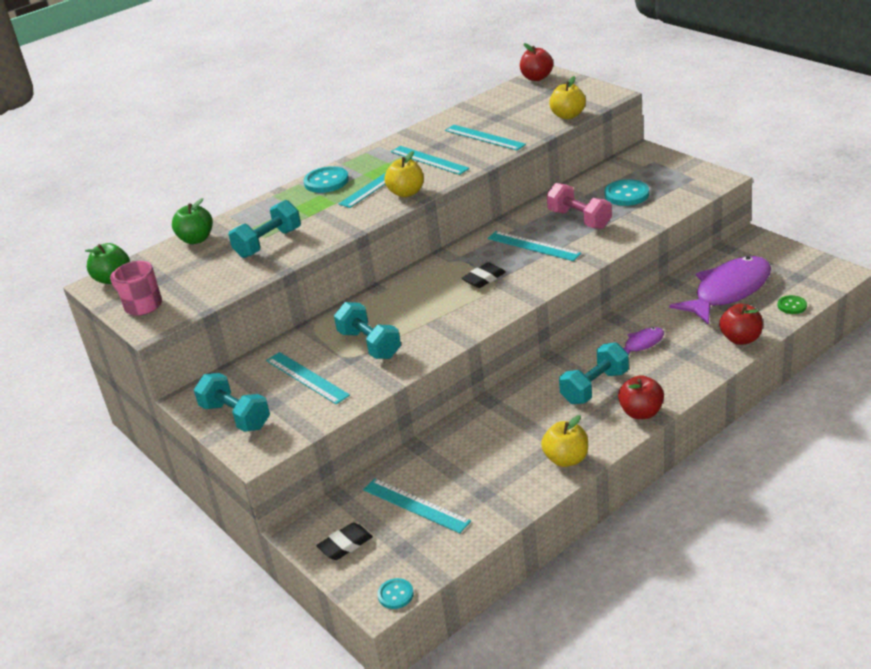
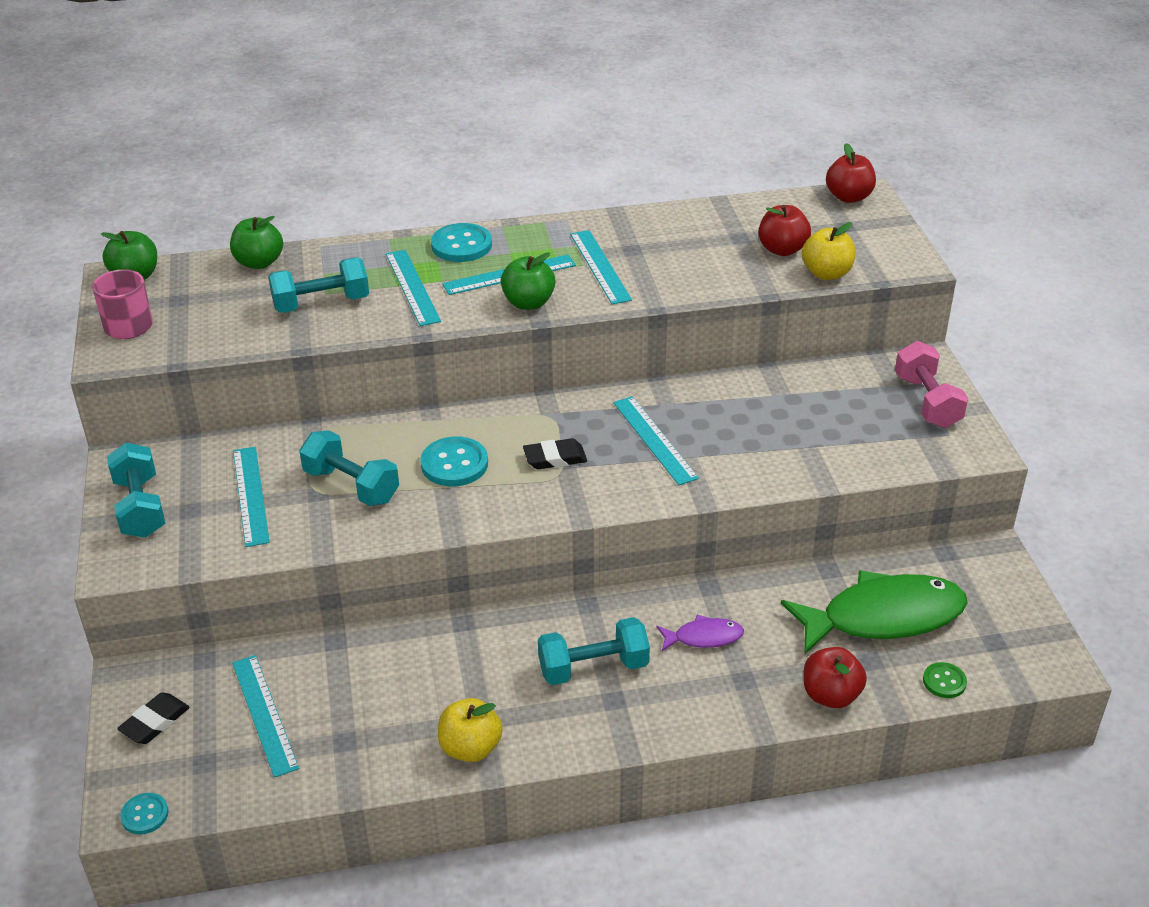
camera: 25 degrees right, 5 degrees up
(345, 544) = (155, 722): black eraser -> black eraser turned 45 degrees counterclockwise
(369, 344) = (351, 485): turquoise dumbbell -> turquoise dumbbell turned 45 degrees counterclockwise
(406, 193) = (528, 303): yellow apple -> green apple
(484, 137) = (695, 261): turquoise ruler -> turquoise ruler (412, 287)
(579, 219) = (745, 427): pink dumbbell -> pink dumbbell (927, 401)
(626, 194) = (839, 418): turquoise button -> turquoise button (454, 464)
(641, 412) = (612, 733): red apple -> red apple (782, 249)
(728, 291) = (883, 617): purple fish -> green fish

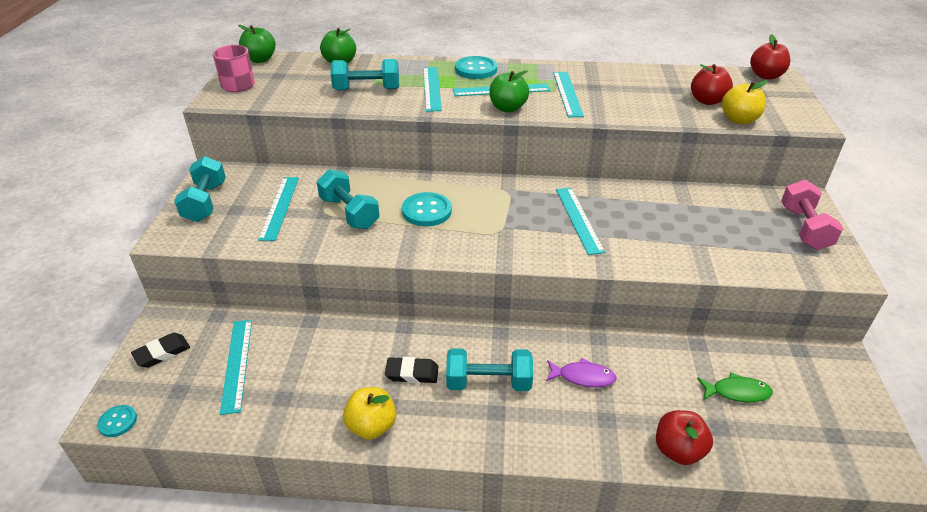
camera: 15 degrees right, 0 degrees up
(555, 458) = (500, 219): black eraser -> black eraser (412, 373)
(883, 617) = (737, 392): green fish -> green fish, size x0.46
(944, 681) = (783, 461): green button -> none

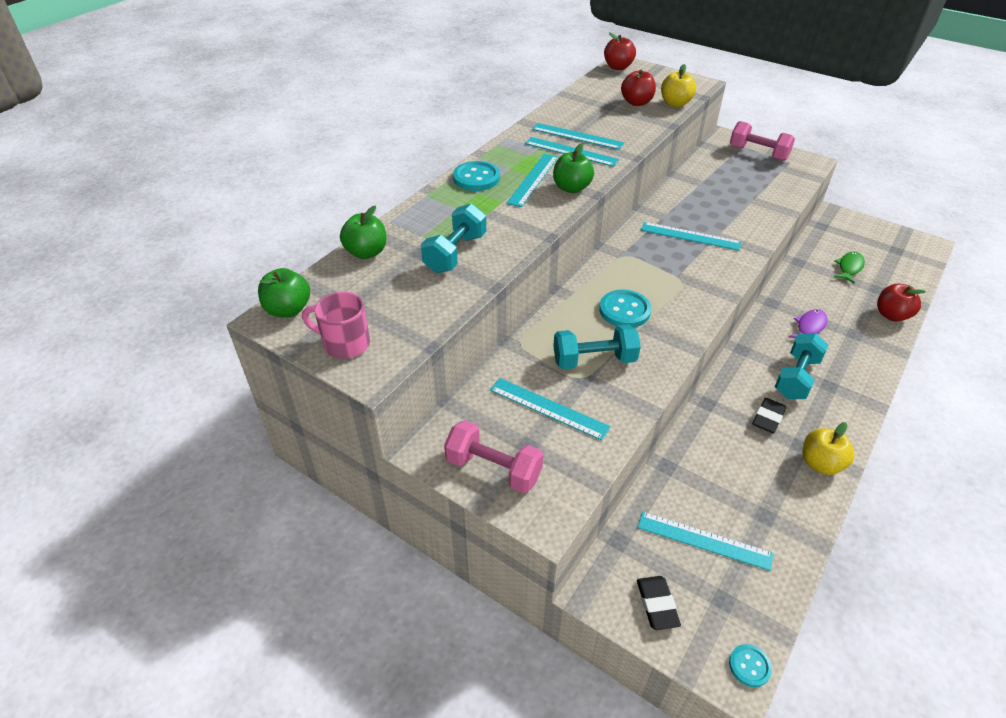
camera: 60 degrees left, 5 degrees up
(205, 202) = (493, 469): turquoise dumbbell -> pink dumbbell
(431, 88) = (492, 214): turquoise ruler -> turquoise ruler (577, 136)

